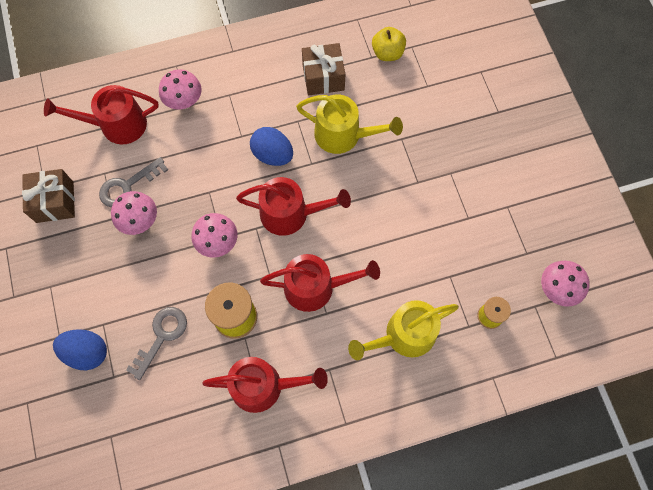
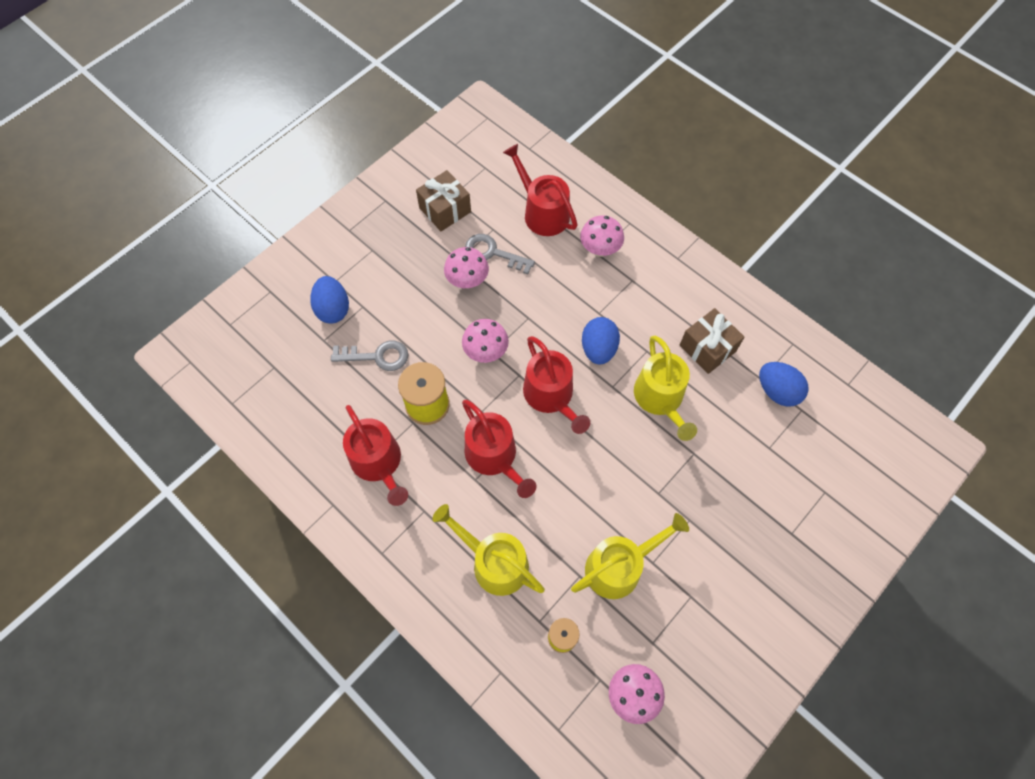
camera: 60 degrees right, 5 degrees down
(387, 53) = (777, 391): yellow apple -> blue egg
(458, 243) = (619, 566): none -> yellow watering can

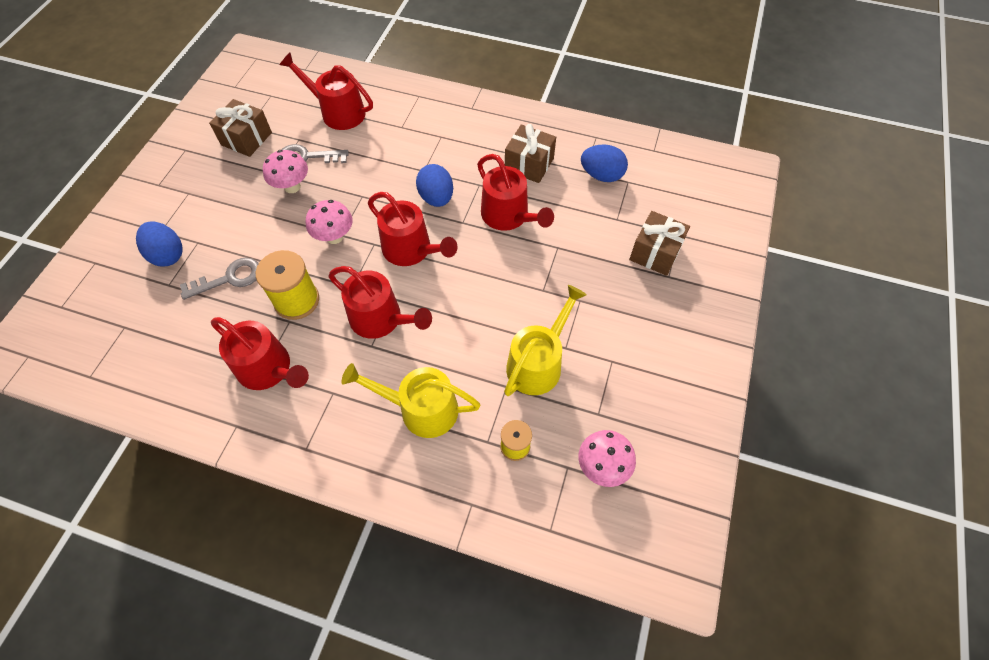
camera: 25 degrees left, 5 degrees down
(600, 249) = (402, 123): pink mushroom -> none
(660, 399) = (508, 216): yellow watering can -> red watering can
(790, 502) = (655, 253): none -> brown gift

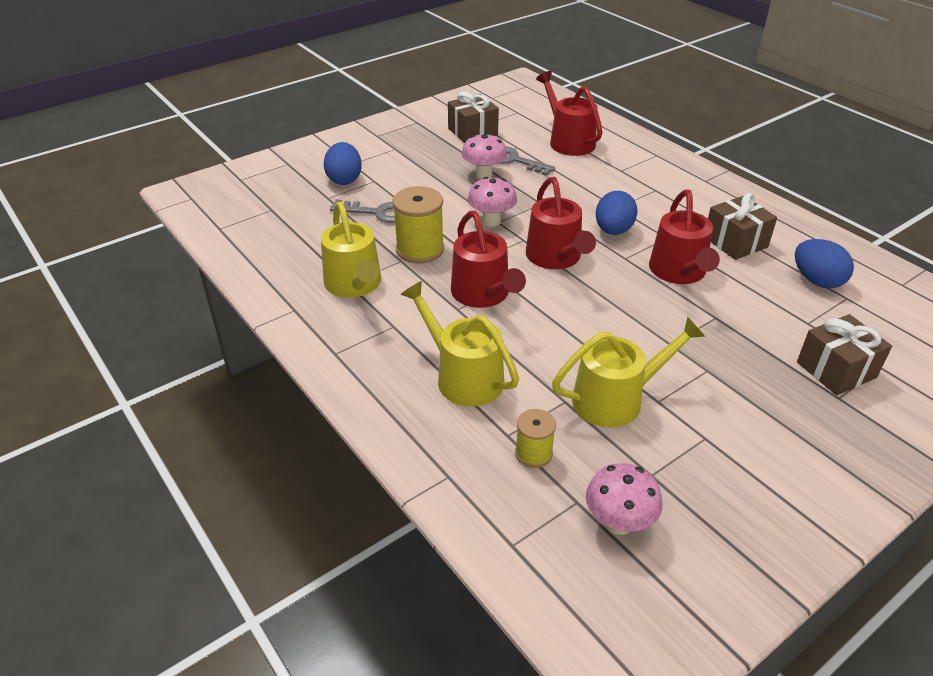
camera: 35 degrees right, 20 degrees down
(268, 369) = (354, 285): red watering can -> yellow watering can

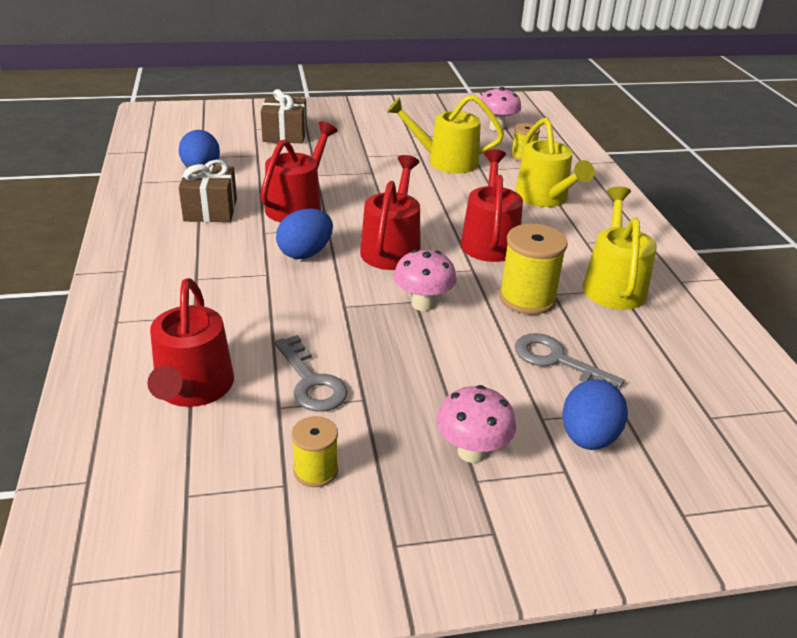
camera: 155 degrees left, 5 degrees down
(472, 132) = (315, 470): brown gift -> yellow spool
(484, 175) = (376, 372): pink mushroom -> pink mushroom (472, 452)

